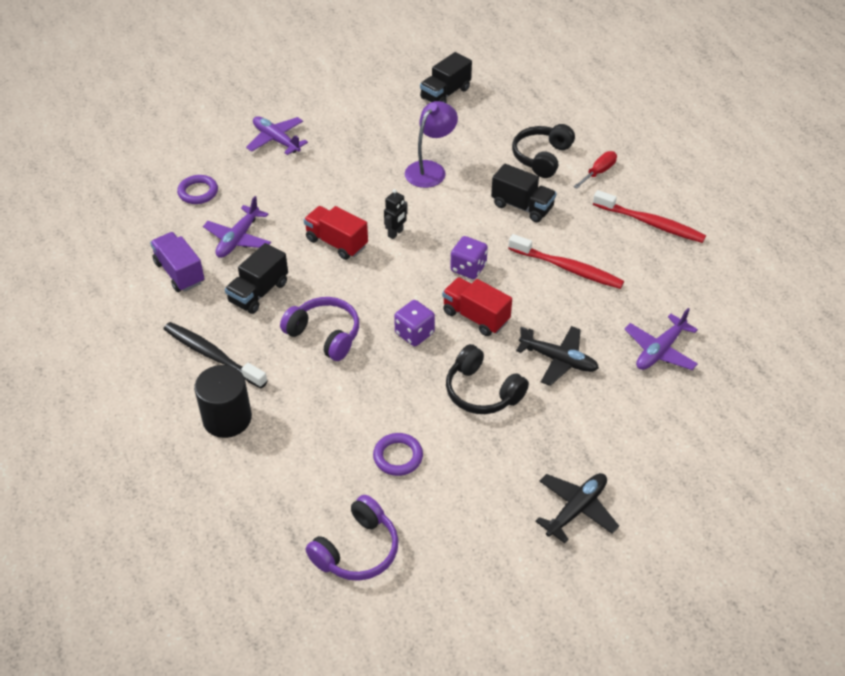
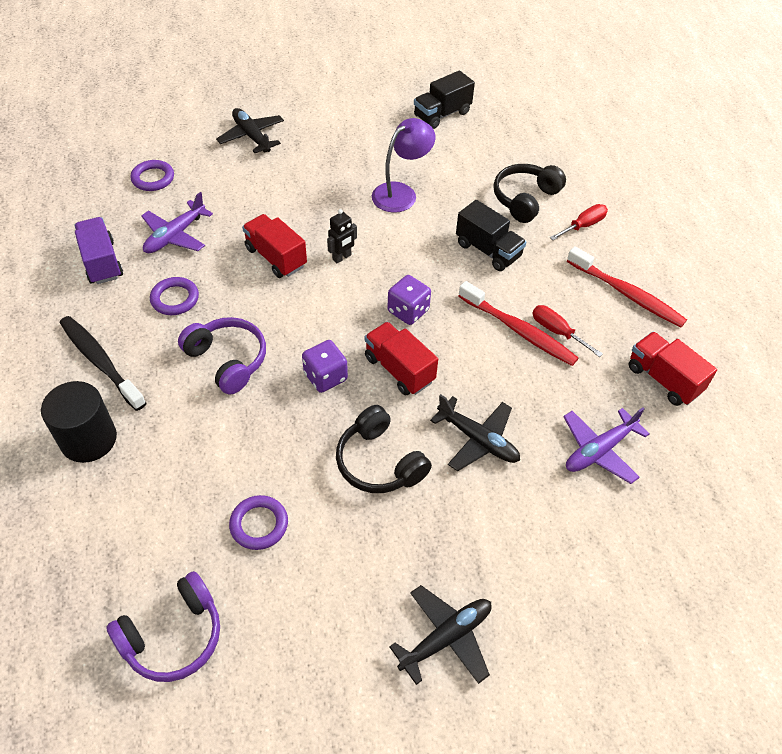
camera: 10 degrees right, 5 degrees up
(258, 292) = (175, 299): black truck -> purple ring
(276, 140) = (251, 136): purple plane -> black plane
(600, 263) = (557, 331): none -> red screwdriver
(698, 287) = (663, 379): none -> red truck

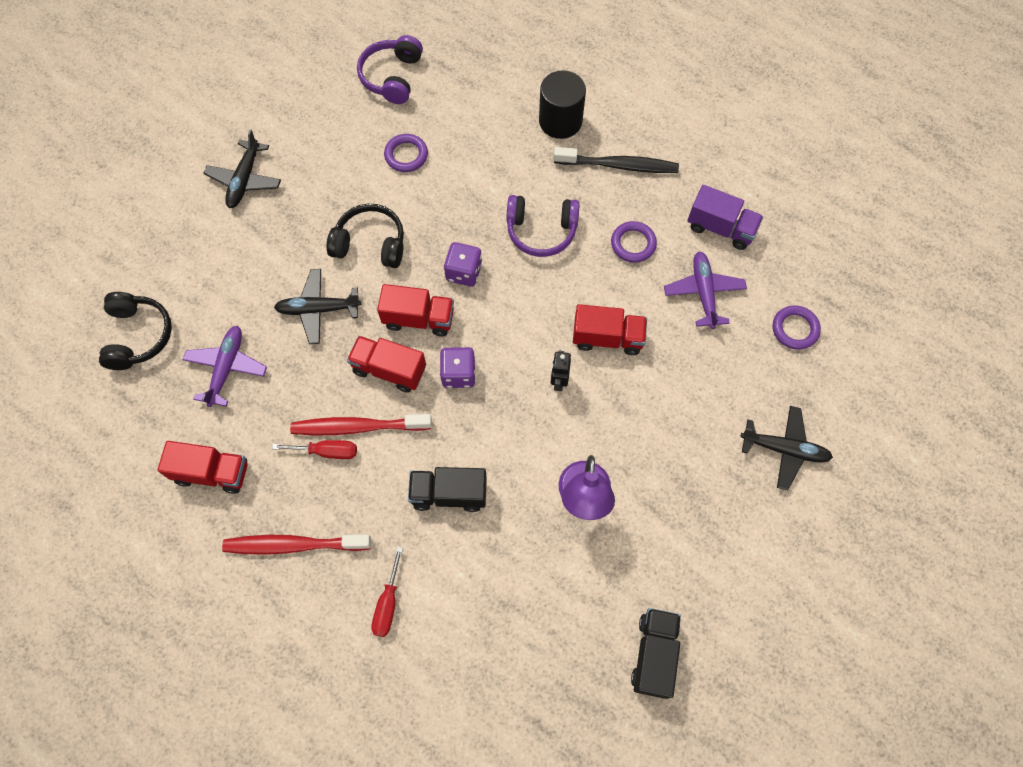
camera: 140 degrees right, 15 degrees up
(459, 351) = (389, 370): none -> red truck
(525, 199) = (467, 593): black headphones -> black headphones (138, 336)

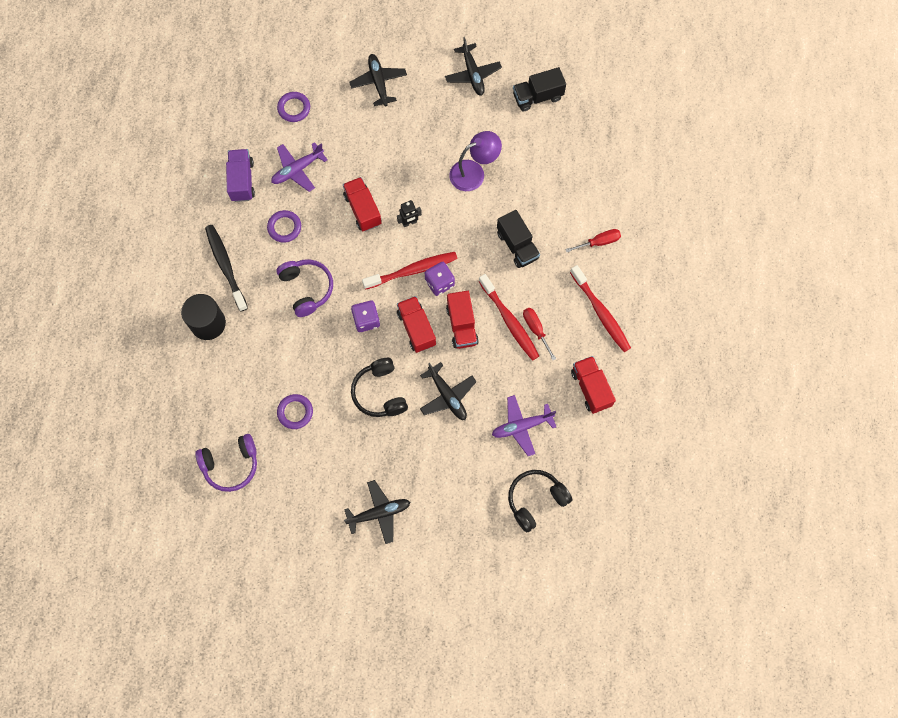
camera: 120 degrees left, 5 degrees up
(493, 352) = (412, 270): none -> red toothbrush
(737, 582) = (473, 74): none -> black plane

